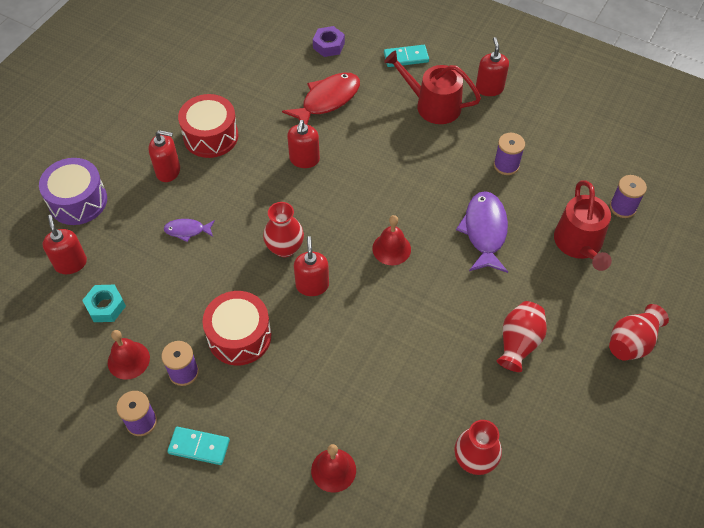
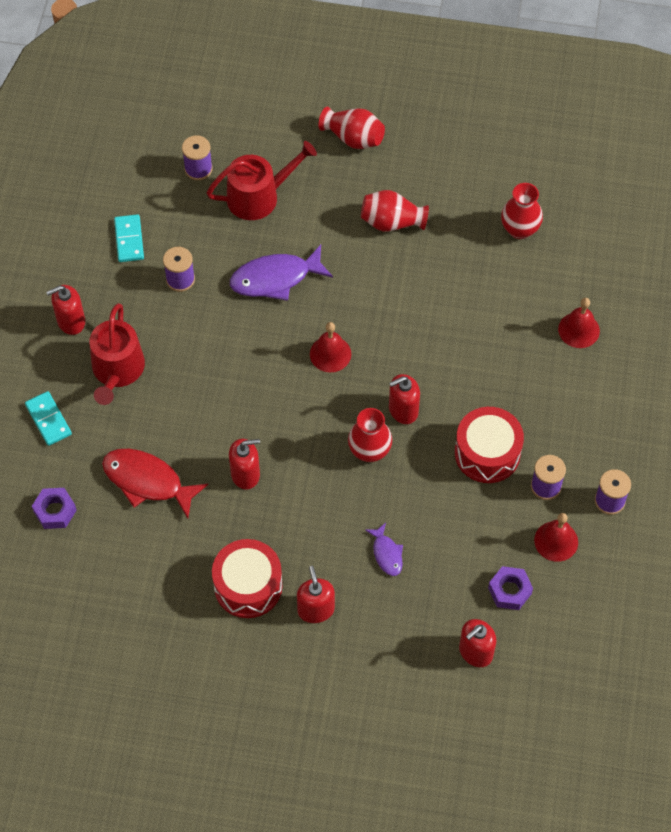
camera: 110 degrees left, 5 degrees up
(78, 201) = (395, 687): purple drum -> none
(105, 306) = (509, 591): turquoise nut -> purple nut
(199, 447) = (609, 442): turquoise domino -> turquoise domino (129, 240)

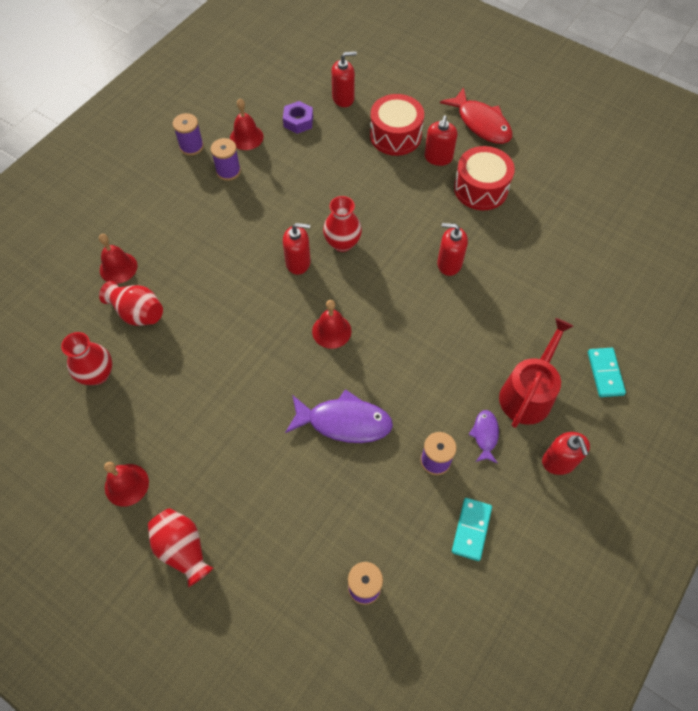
camera: 155 degrees left, 0 degrees up
(55, 511) = (617, 295): purple nut -> none
(71, 321) = (559, 461): red soap dispenser -> red soap dispenser turned 75 degrees clockwise
(147, 481) = (532, 288): red fish -> red fish (481, 123)
(259, 196) = (316, 521): red watering can -> none
(387, 554) = (369, 172): purple fish -> purple fish (485, 435)
(392, 222) = (204, 432): red vase -> red vase (137, 313)
(429, 161) = (126, 484): none -> red bell
(487, 453) = (254, 208): red drum -> red drum (395, 136)

